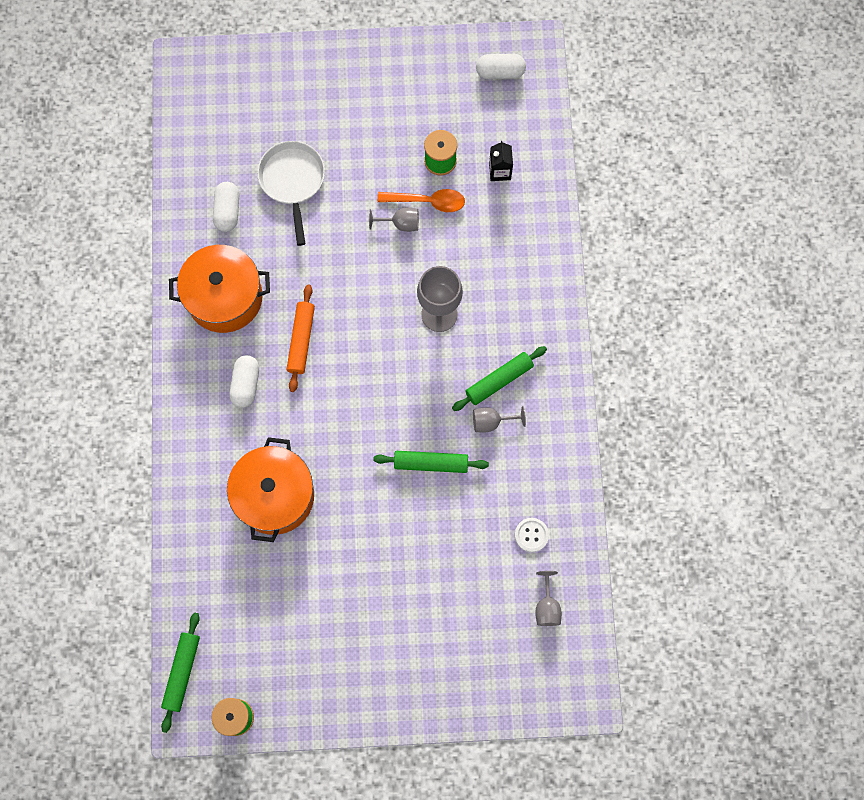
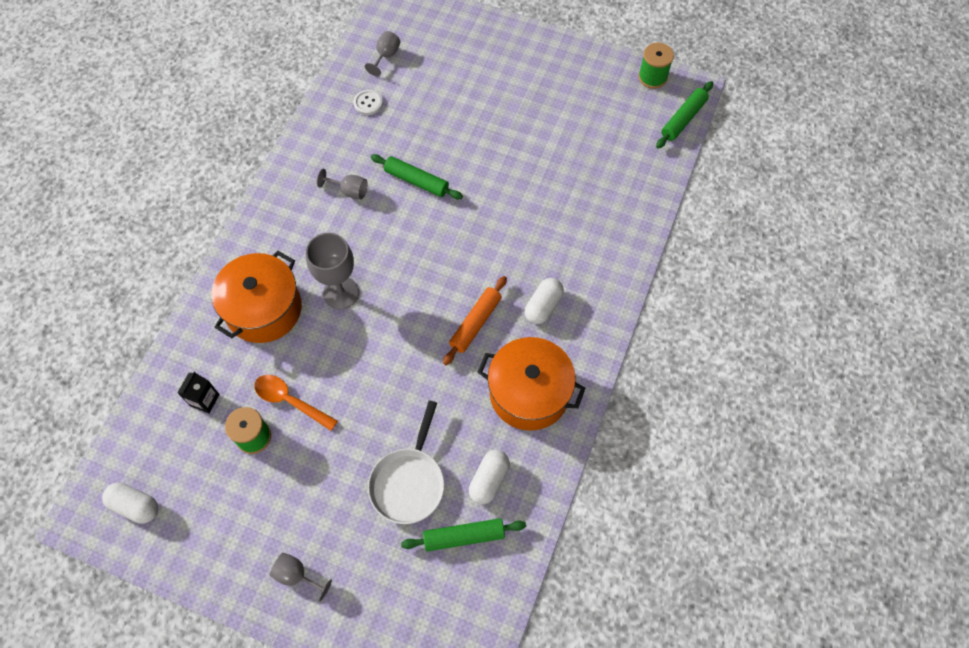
camera: 155 degrees left, 10 degrees down
(275, 496) = (557, 209): orange pot -> orange pot (264, 309)
(400, 223) = (327, 391): grey goblet -> grey goblet (297, 575)
(499, 381) = (323, 218): green rolling pin -> green rolling pin (464, 536)

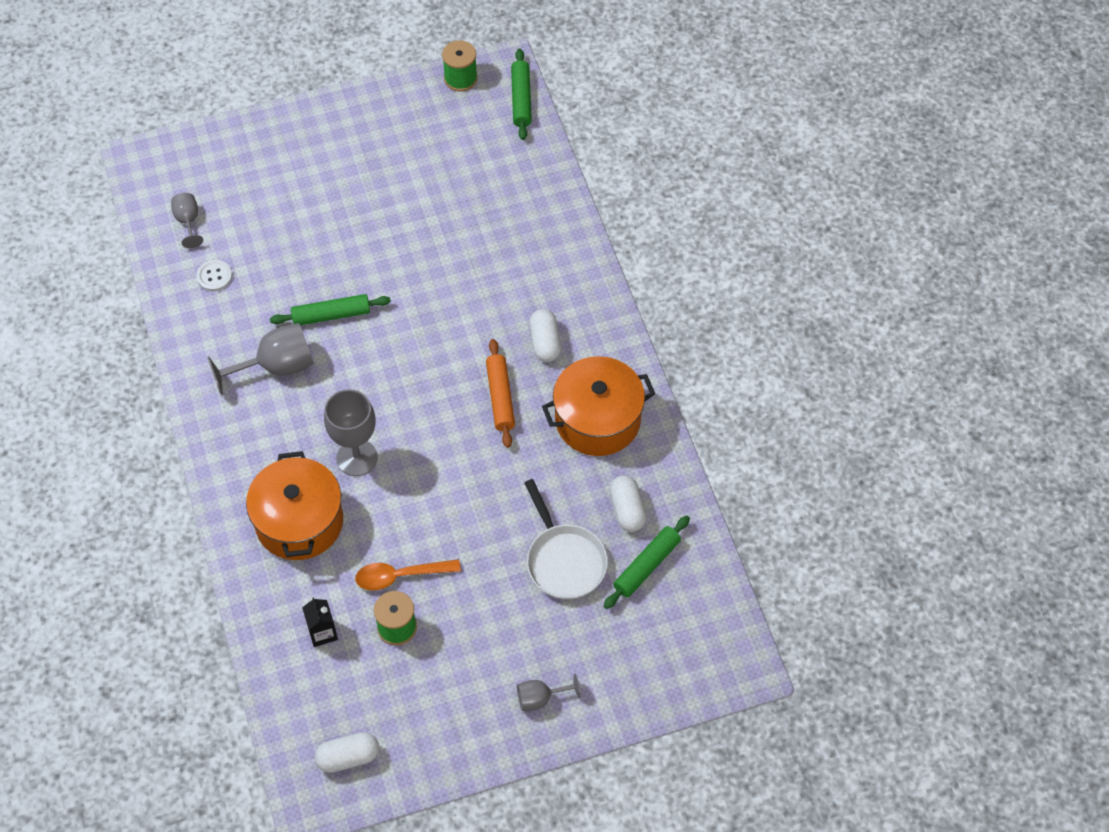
camera: 40 degrees left, 5 degrees down
(349, 191) = (276, 367): grey goblet -> grey goblet, size x1.78

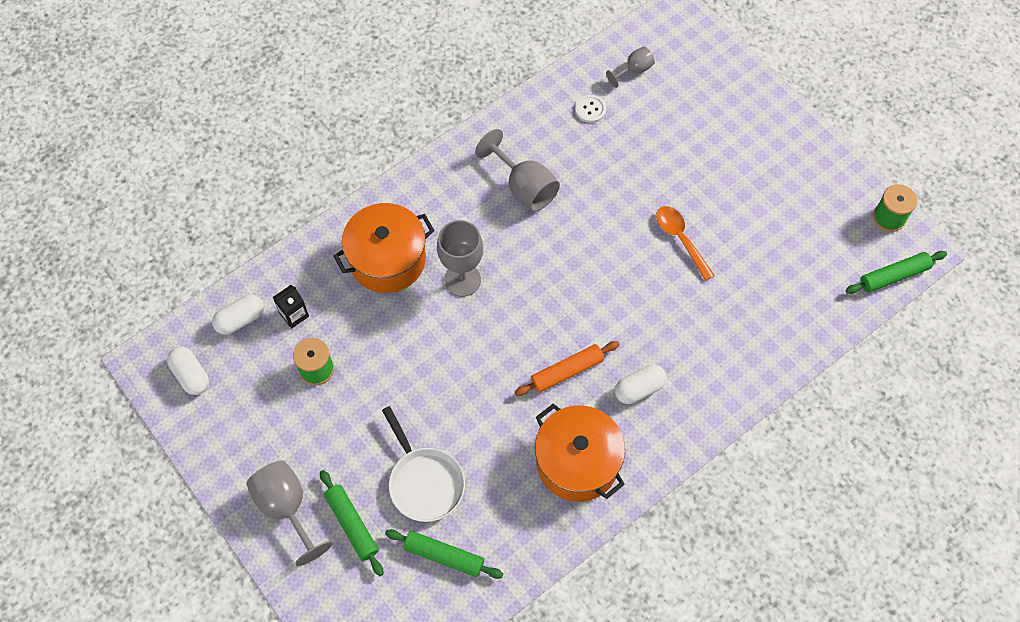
camera: 70 degrees right, 5 degrees up
(331, 315) = (591, 208): green rolling pin -> green rolling pin (352, 524)
(400, 576) = (364, 354): orange spoon -> orange spoon (680, 239)
(540, 698) = (287, 508): grey goblet -> grey goblet, size x1.78
(564, 561) = (424, 482): white pan -> white pan turned 75 degrees counterclockwise
(627, 510) = (495, 519): white capsule -> white capsule (240, 319)

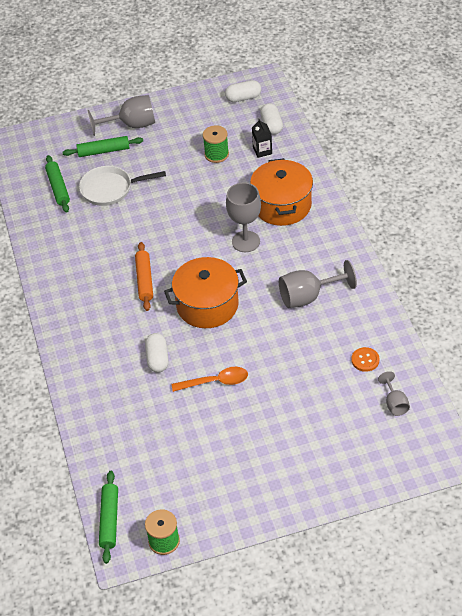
camera: 115 degrees right, 15 degrees down
(444, 555) = (58, 188): green rolling pin -> green rolling pin turned 60 degrees counterclockwise
(577, 462) = (77, 267): orange pot -> orange pot (207, 305)
(590, 109) = (365, 360): white button -> orange button
(639, 389) = (109, 317): white capsule -> white capsule (157, 359)

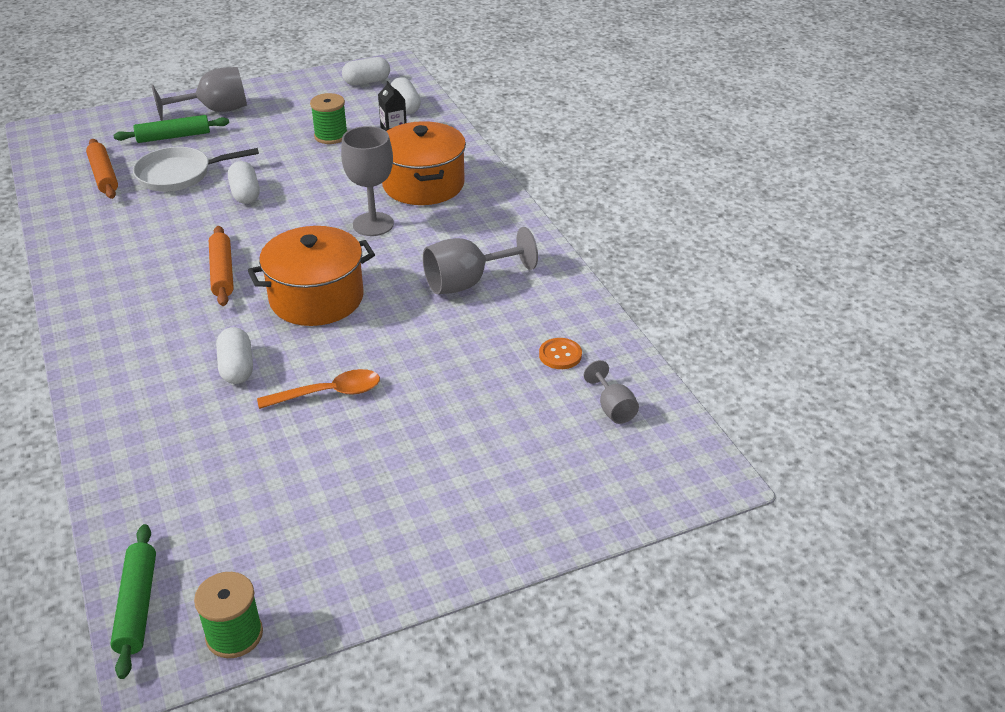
camera: 10 degrees left, 10 degrees down
(58, 188) = (104, 175): green rolling pin -> orange rolling pin
(157, 209) = (245, 194): none -> white capsule

